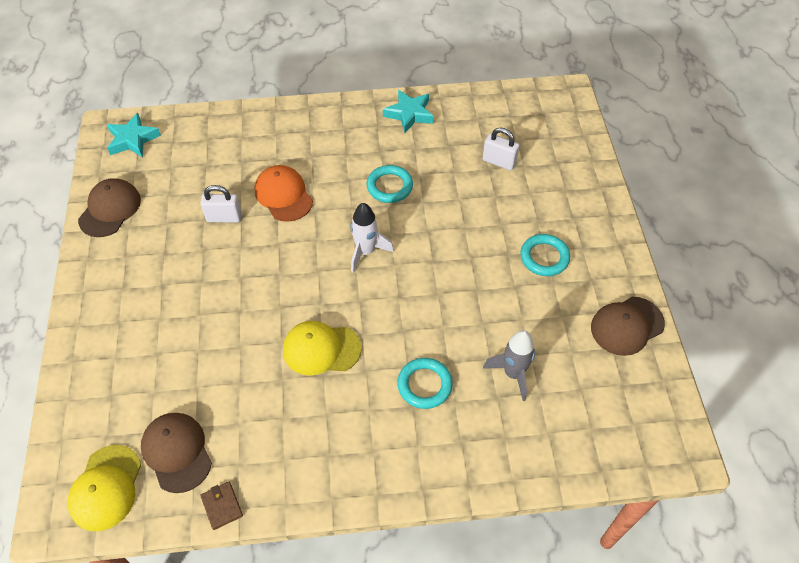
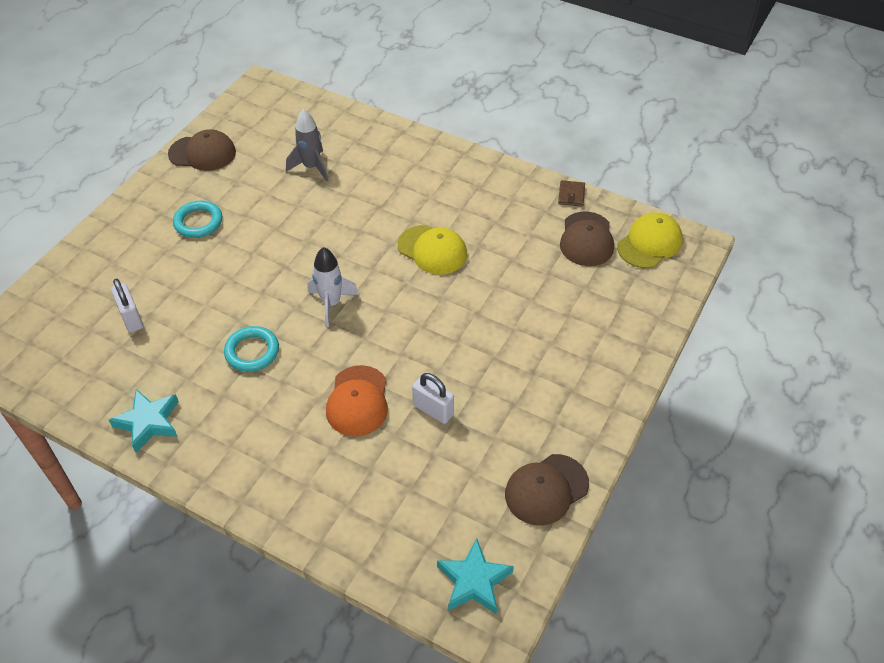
camera: 145 degrees left, 5 degrees down
(424, 385) = (378, 191): turquoise ring -> none

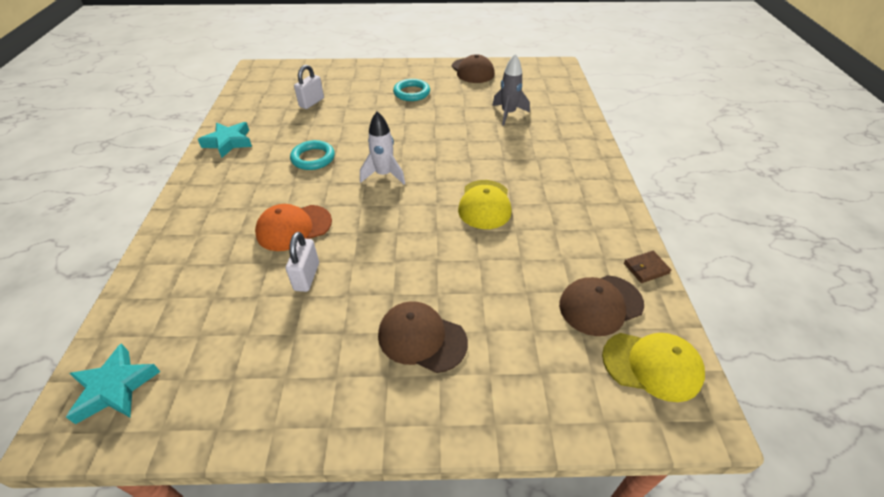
camera: 60 degrees right, 5 degrees down
(546, 489) = (244, 405): brown cap -> brown cap (422, 338)

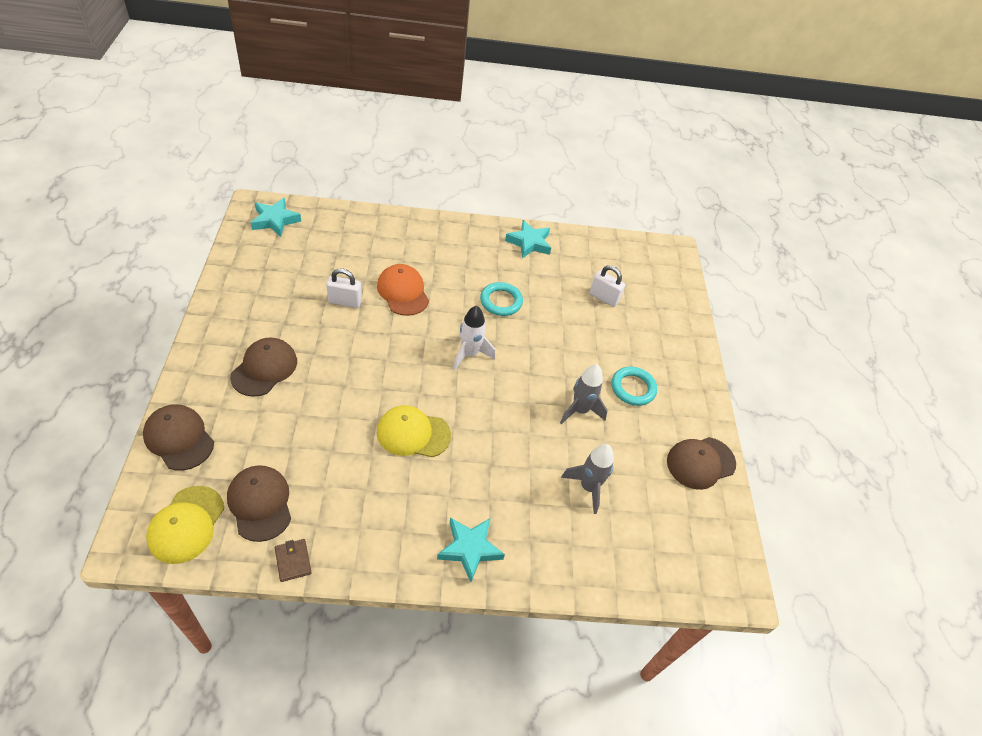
camera: 85 degrees right, 5 degrees up
(438, 116) = (580, 410): none -> grey rocket
(548, 407) = (179, 438): none -> brown cap
(583, 166) = (470, 549): none -> turquoise star

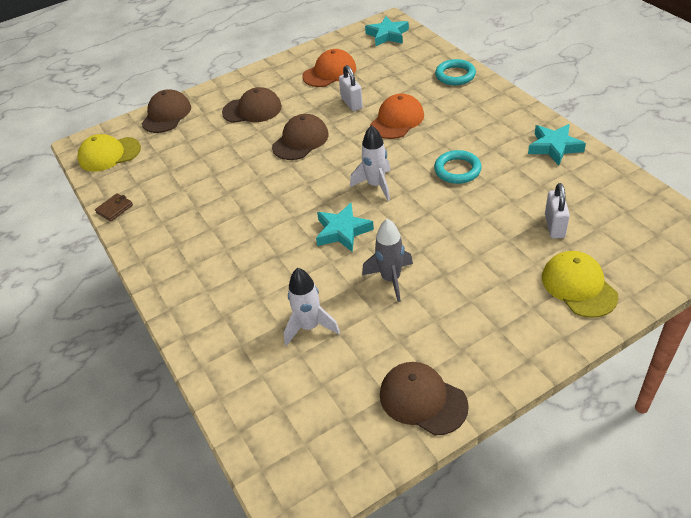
camera: 70 degrees right, 5 degrees down
(260, 503) = (146, 171): brown cap -> brown cap (300, 140)
(279, 286) = (329, 72): none -> orange cap
(413, 433) = (265, 201): yellow cap -> yellow cap (578, 286)
(470, 549) = (188, 286): turquoise star -> turquoise star (342, 231)
(588, 487) = (310, 327): grey rocket -> white rocket
(633, 388) = (461, 302): turquoise ring -> turquoise ring (455, 75)

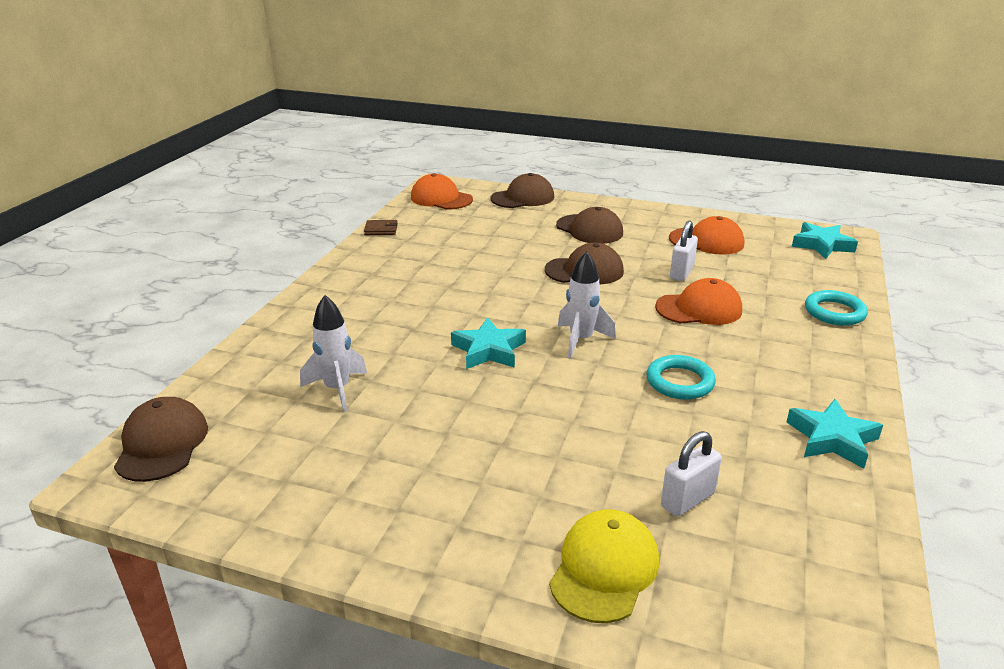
camera: 45 degrees right, 15 degrees down
(109, 154) = (441, 198): yellow cap -> orange cap
(391, 279) = (454, 410): grey rocket -> none
(422, 400) = (298, 511): brown cap -> brown cap (162, 444)

